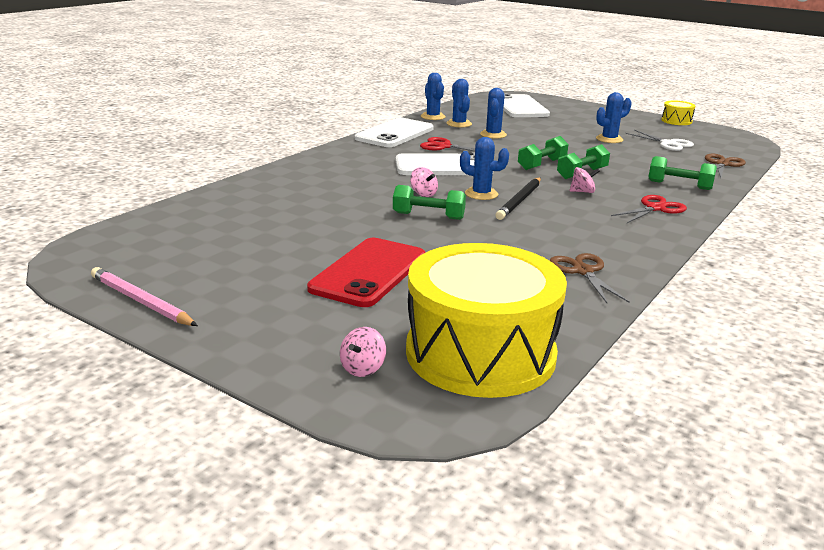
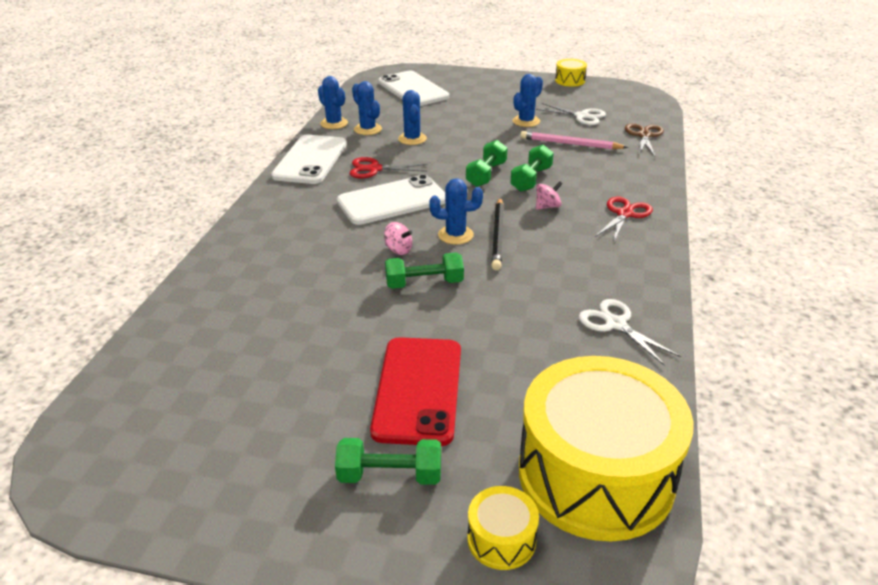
camera: 20 degrees left, 10 degrees up
(141, 301) = (198, 519): pink pencil -> pink pencil (570, 144)
(362, 368) = (501, 539): pink spinning top -> yellow drum
(582, 271) = (615, 324): brown scissors -> white scissors
(679, 185) = (626, 175): green dumbbell -> green dumbbell (390, 475)

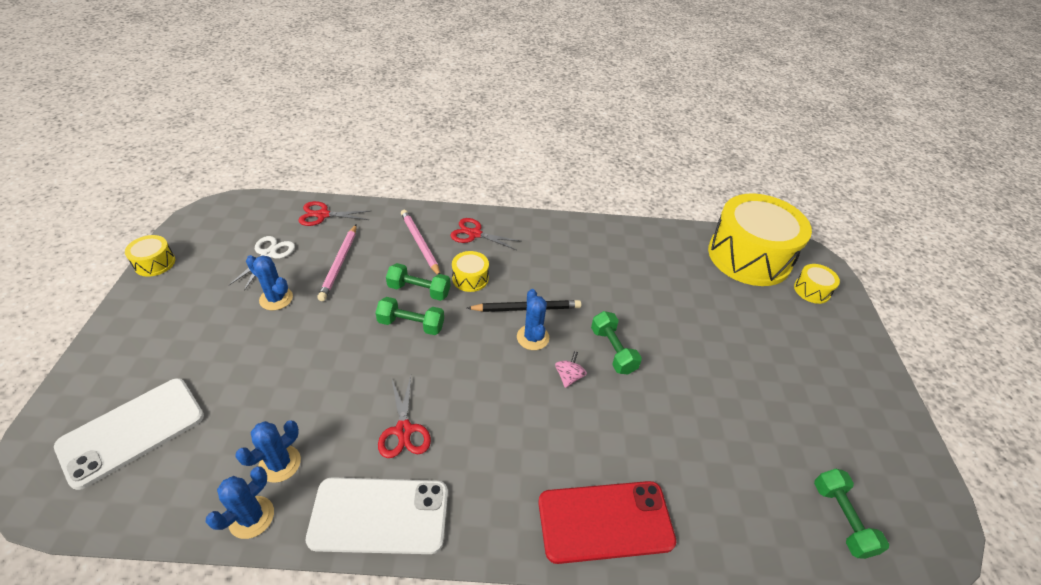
camera: 105 degrees left, 10 degrees up
(390, 475) = (805, 341): green dumbbell -> green dumbbell (841, 519)
(392, 201) = (478, 397): white phone -> none
(412, 139) = (317, 404): blue cactus -> none
(418, 390) = (732, 337): red phone -> red phone (605, 521)
(547, 206) = (470, 278): pink spinning top -> yellow drum
(603, 182) = (420, 244): none -> pink pencil
(615, 324) = (619, 245): white scissors -> none
(644, 135) = (322, 215): brown scissors -> red scissors

